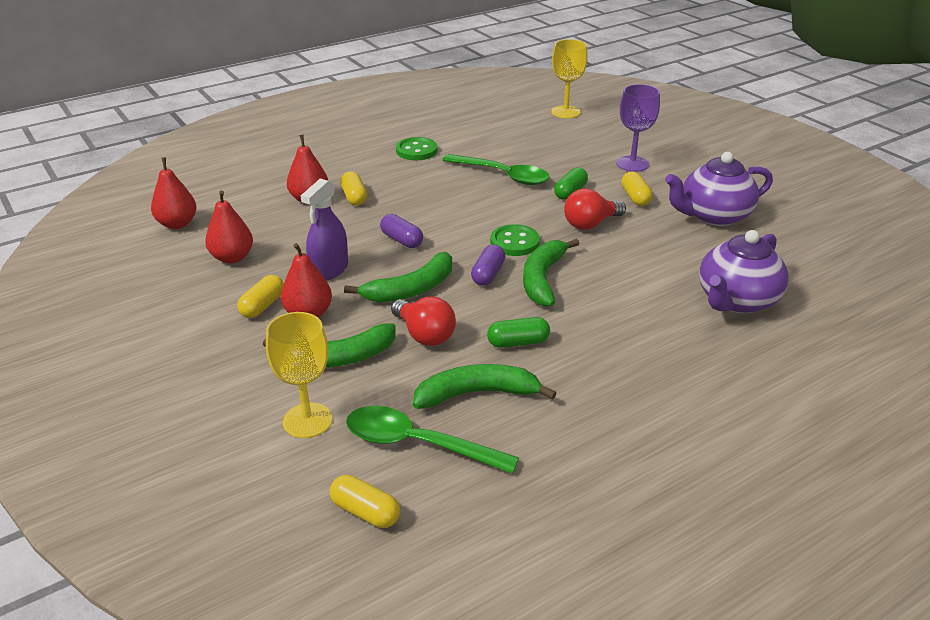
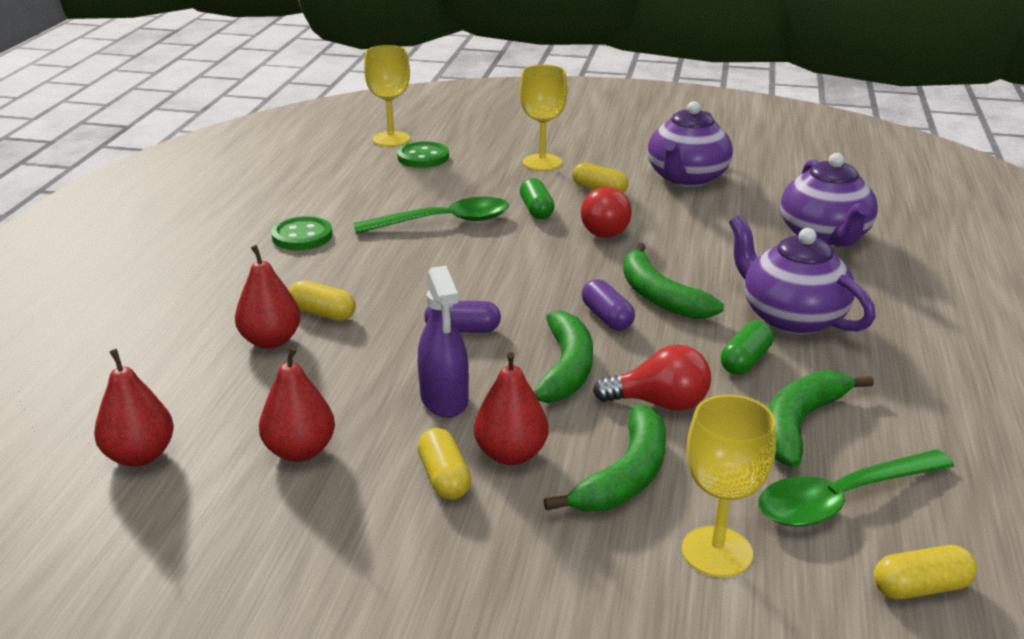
camera: 45 degrees left, 5 degrees down
(514, 242) = (574, 277): green button -> green button (423, 157)
(600, 336) = (791, 317): none -> purple teapot
(632, 164) = (542, 162): purple goblet -> yellow goblet

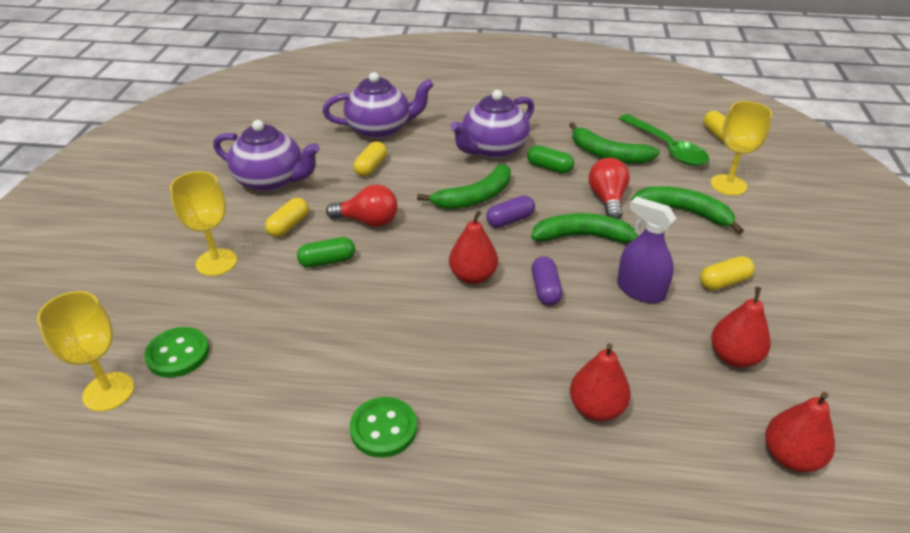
camera: 95 degrees left, 10 degrees up
(323, 313) = (541, 380): yellow capsule -> yellow capsule (371, 167)
(443, 222) = (351, 319): green spoon -> none
(444, 399) = (640, 290): purple spray bottle -> purple spray bottle turned 120 degrees counterclockwise
(511, 454) = (686, 256): red pear -> red pear (473, 276)

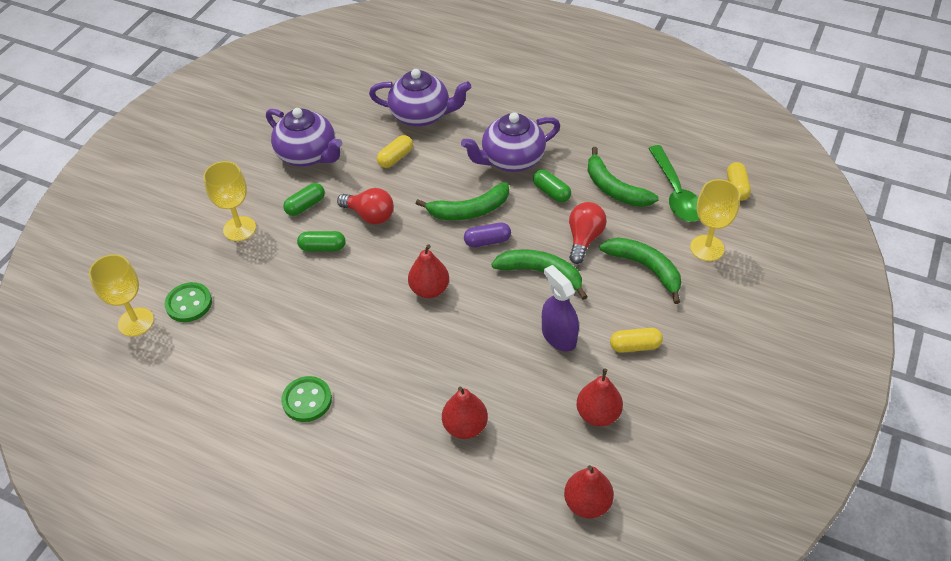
camera: 20 degrees right, 10 degrees up
(288, 226) = (305, 205): yellow capsule -> green capsule
(545, 289) = (481, 316): purple capsule -> none

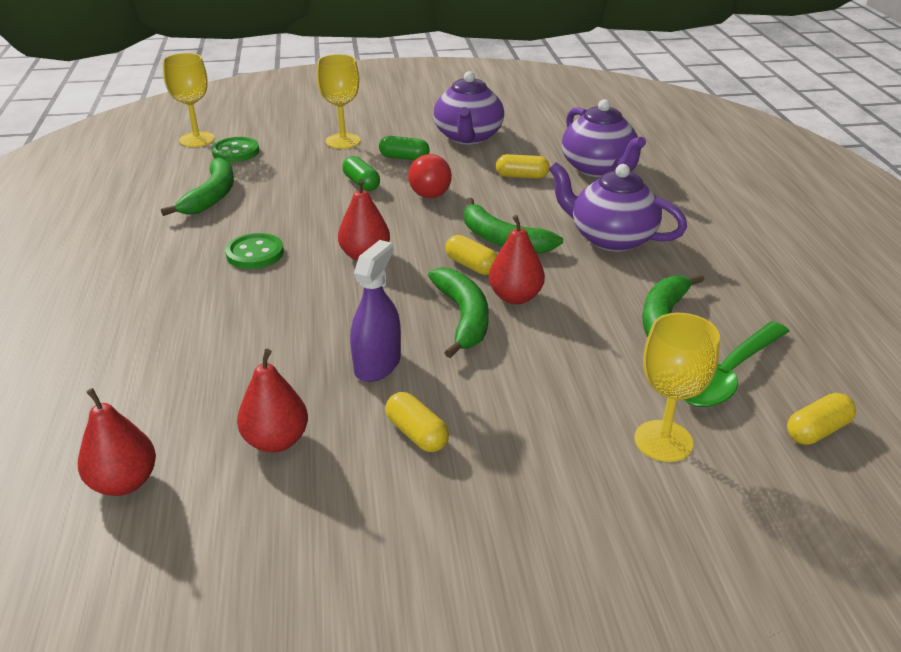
camera: 55 degrees right, 15 degrees down
(307, 400) = (164, 242): green button -> green button (255, 253)
(465, 426) = (190, 345): red pear -> red pear (515, 297)
(487, 241) = (471, 266): purple capsule -> yellow capsule
(551, 192) = (597, 280): green capsule -> none
(584, 239) = (553, 329): red light bulb -> none
(645, 268) = (561, 396): green banana -> green banana (212, 196)

